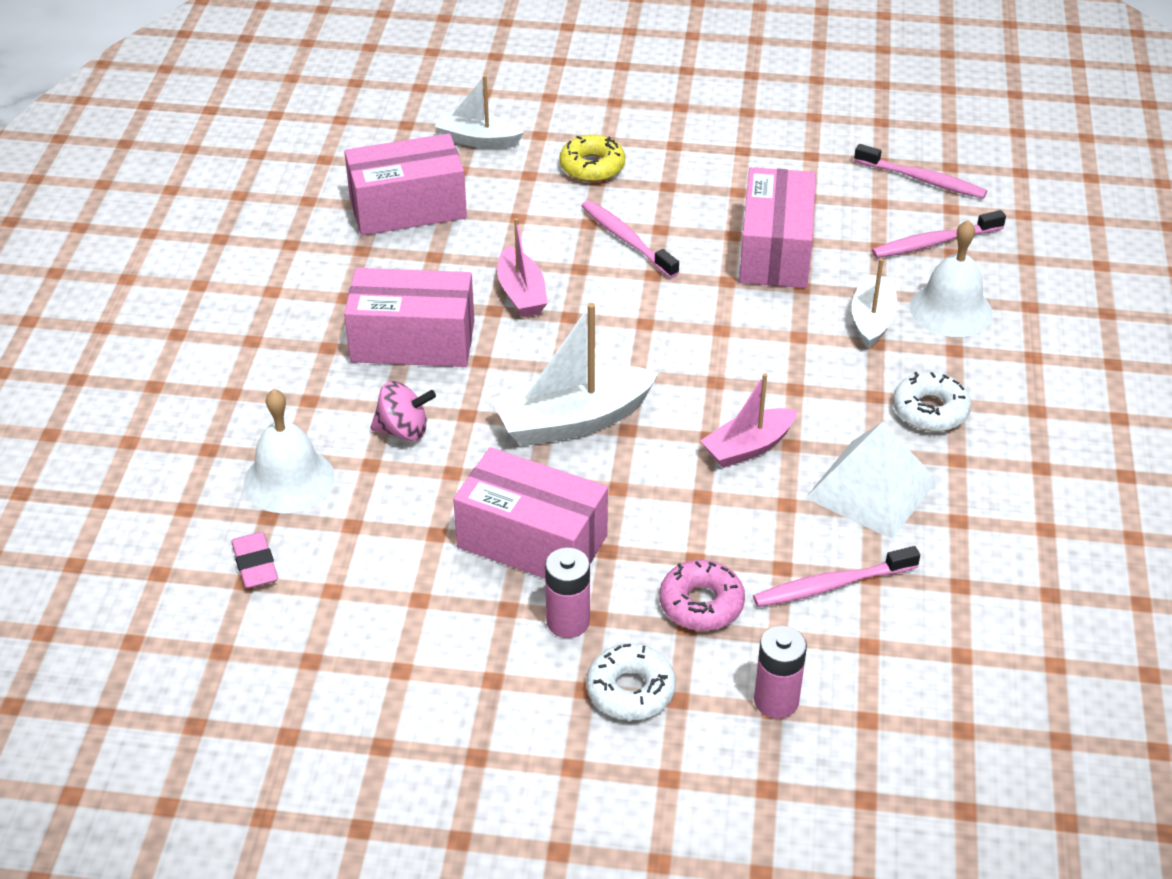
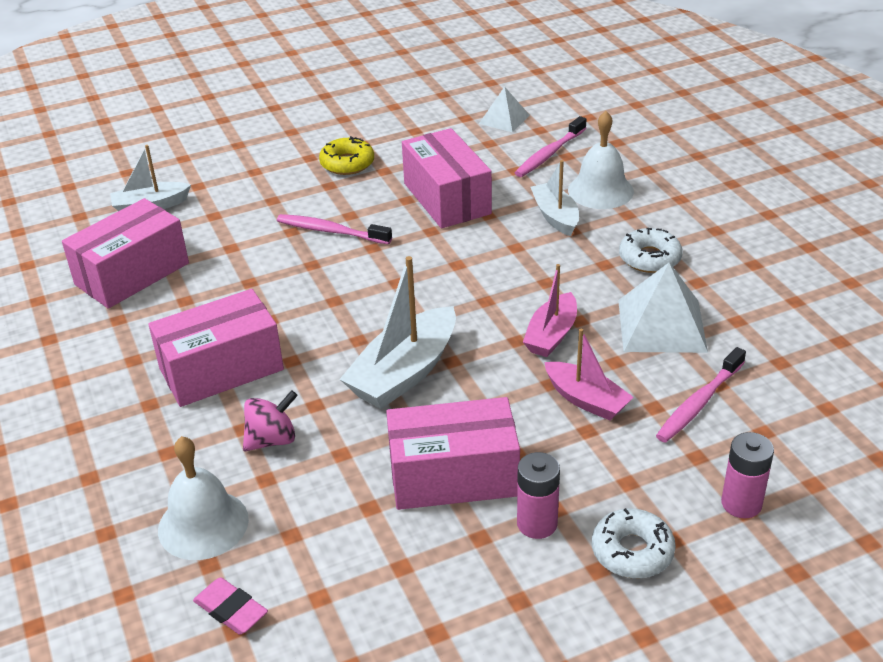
camera: 30 degrees left, 5 degrees down
(521, 293) = (281, 299): pink boat -> pink boat (586, 400)
(592, 167) = (259, 192): yellow donut -> yellow donut (347, 163)
(701, 604) = (622, 460): pink donut -> none
(922, 180) = (504, 119): pink toothbrush -> white pyramid

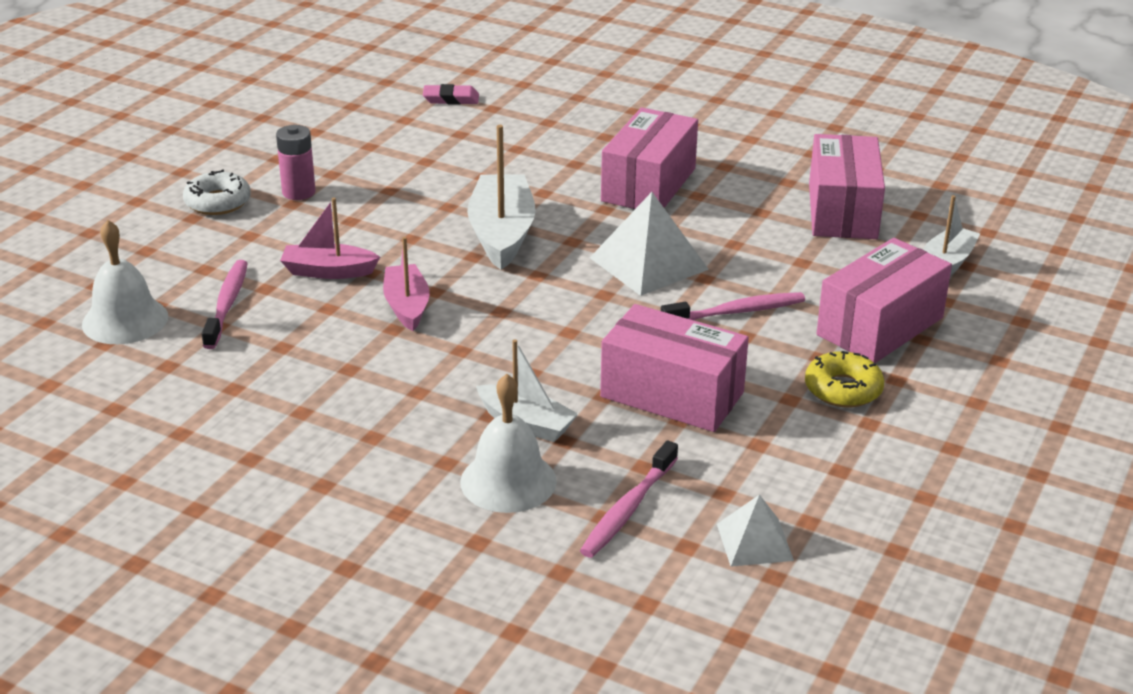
camera: 140 degrees right, 5 degrees down
(203, 524) = (523, 119): white bell -> white bell (125, 320)
(272, 440) = (544, 165): pink spinning top -> none
(453, 476) = (386, 193): pink box -> pink box (880, 326)
(549, 154) = (628, 509): pink toothbrush -> pink toothbrush turned 150 degrees counterclockwise
(649, 258) = (374, 417): white donut -> none
(661, 325) = (308, 354): white pyramid -> white pyramid (648, 263)
(741, 503) = (151, 253): pink battery -> none

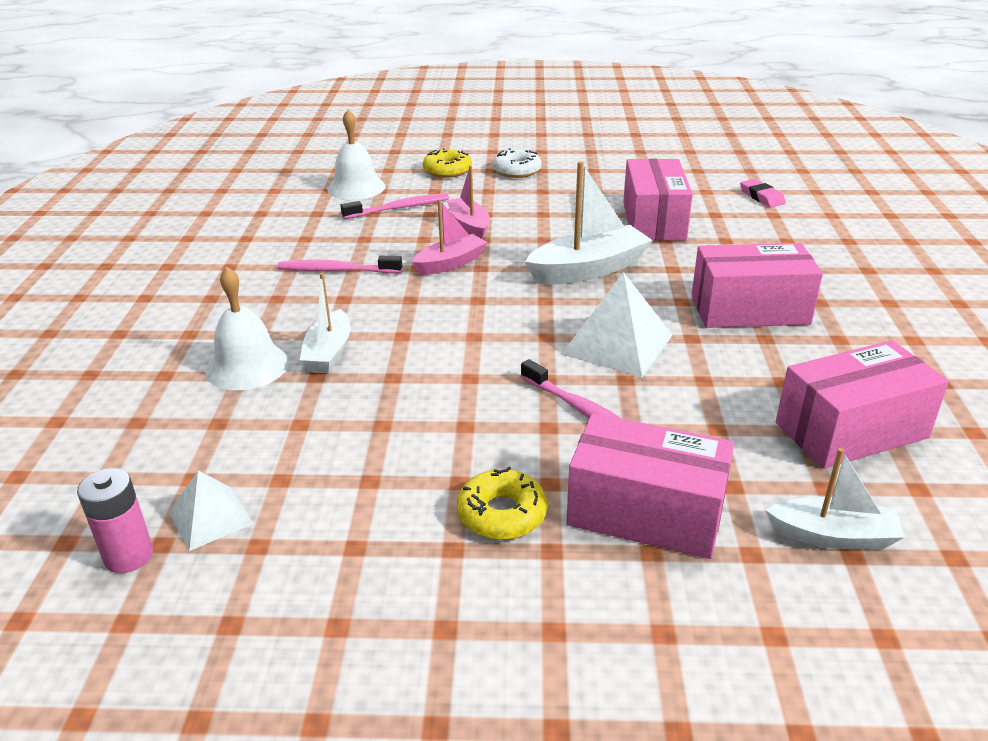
camera: 65 degrees right, 0 degrees up
(156, 245) = (447, 170): none -> yellow donut
(298, 192) = (559, 188): pink battery -> pink battery (129, 556)
(628, 509) = (233, 432): pink toothbrush -> pink toothbrush (337, 270)
(672, 395) = (417, 411): pink box -> pink box (653, 221)

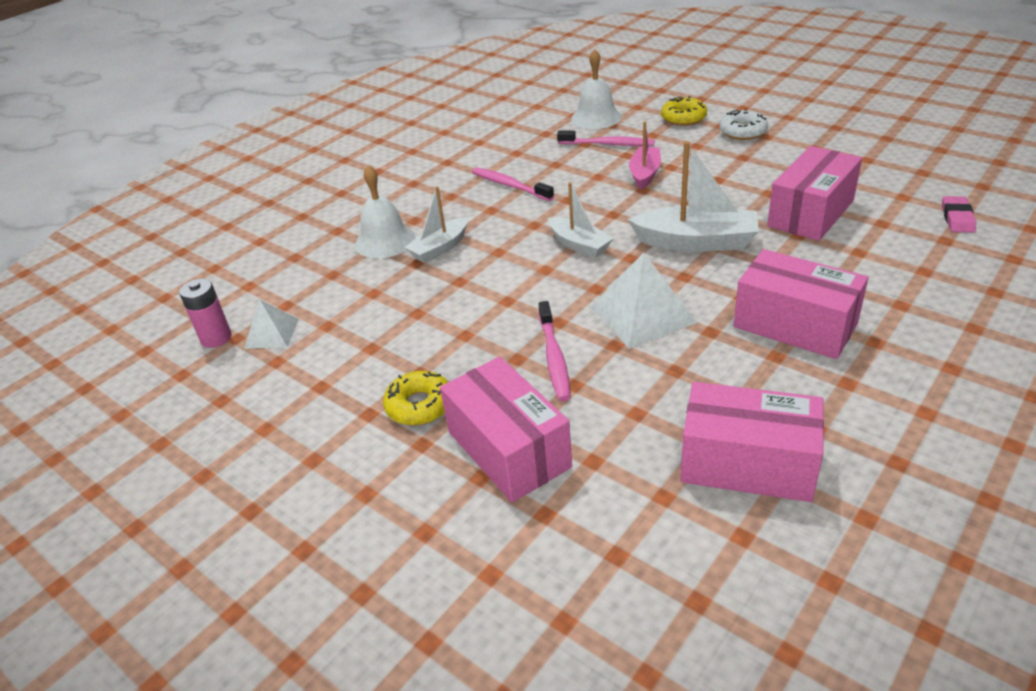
camera: 40 degrees right, 5 degrees up
(450, 263) = (594, 203): pink boat -> none
(833, 536) = (620, 534): white boat -> white boat (579, 245)

